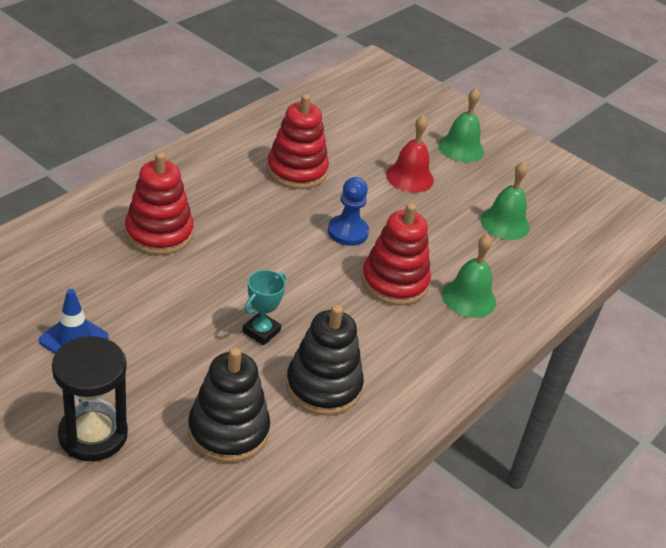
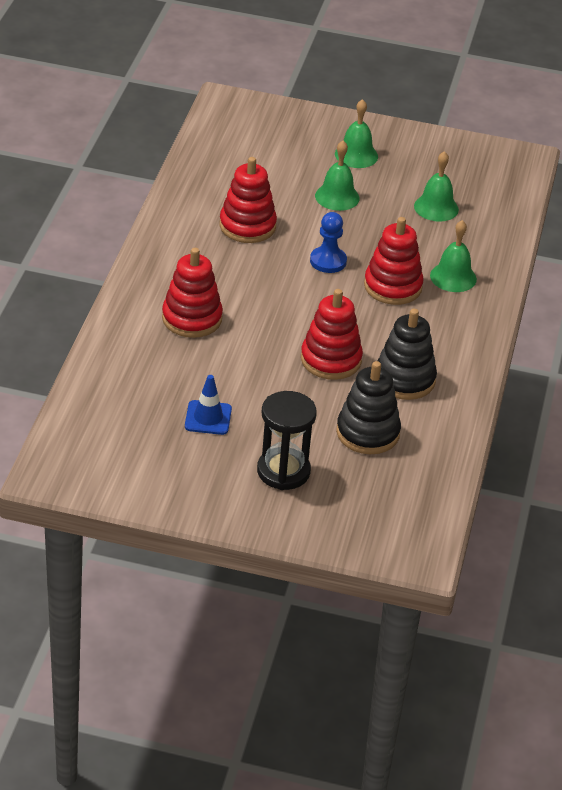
camera: 25 degrees left, 0 degrees up
(261, 331) = (331, 360): turquoise trophy -> red stacking toy
(409, 177) = (337, 197): red bell -> green bell

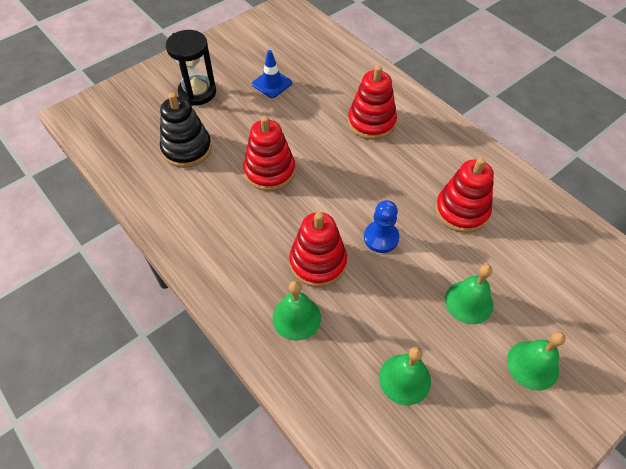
camera: 130 degrees right, 15 degrees up
(404, 379) = (213, 200): black stacking toy -> none

